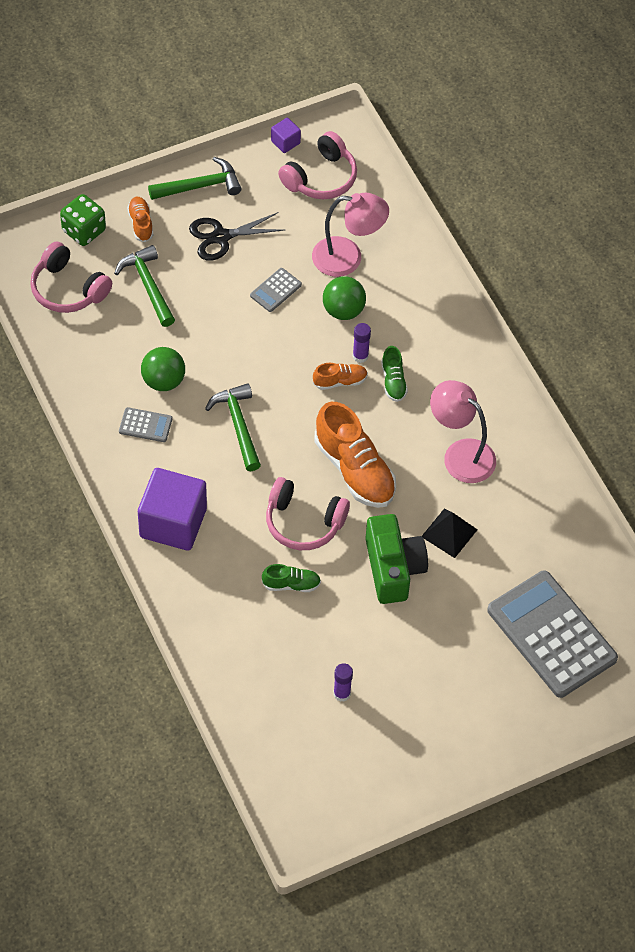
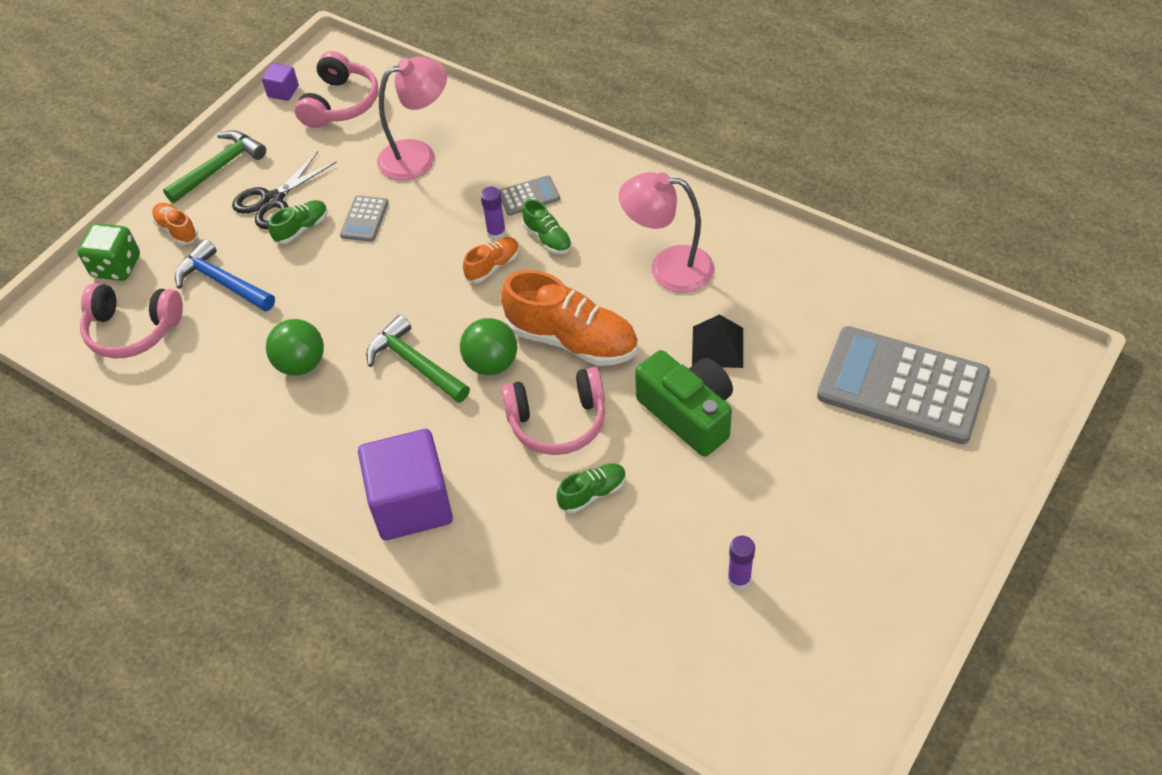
camera: 25 degrees left, 5 degrees down
(145, 425) = (310, 419): grey calculator -> grey calculator (529, 196)
(148, 285) = (222, 282): green hammer -> blue hammer
(227, 272) = (302, 228): none -> green shoe
(343, 310) = (448, 202): green ball -> green ball (491, 363)

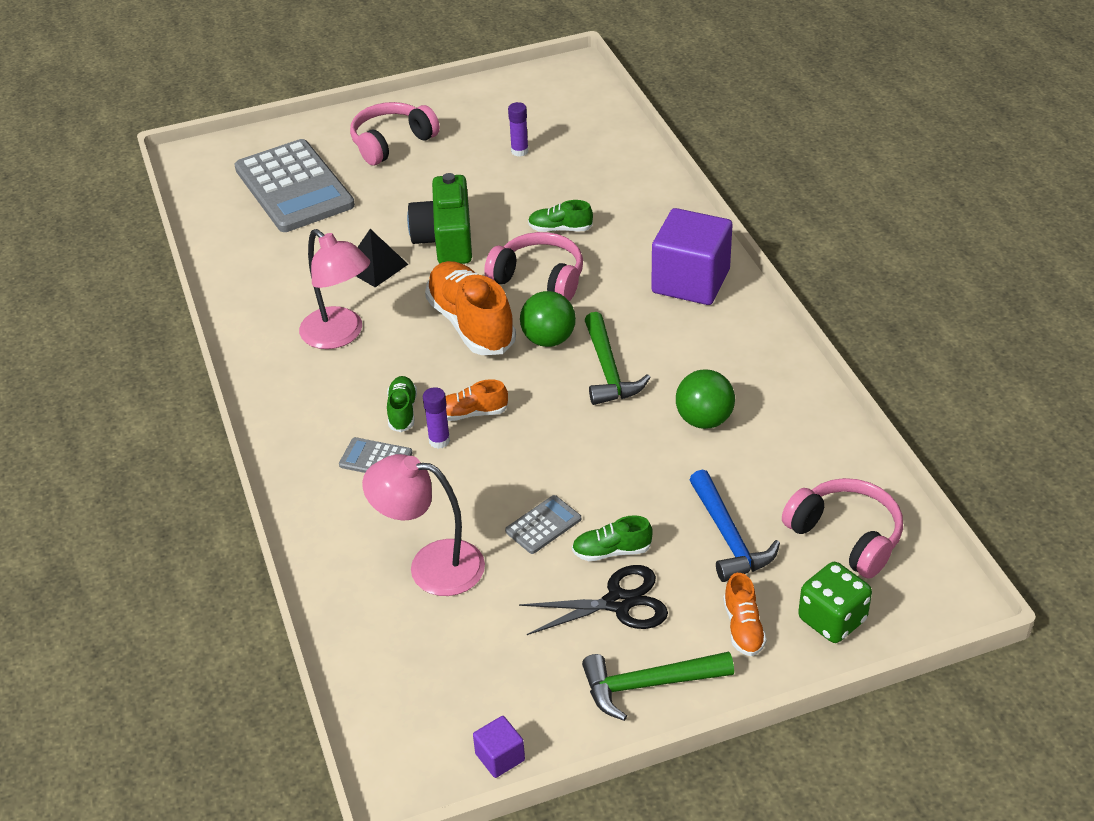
camera: 145 degrees left, 10 degrees down
(340, 103) = (450, 691): pink headphones -> pink headphones (392, 142)

